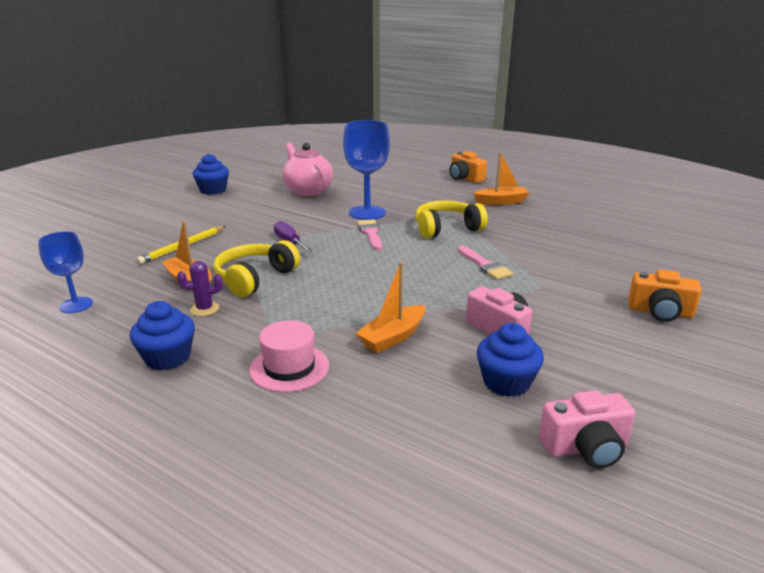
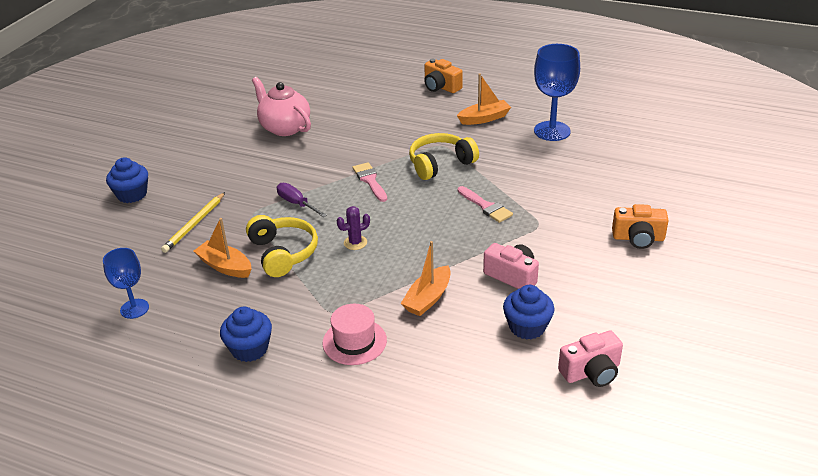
camera: 10 degrees left, 10 degrees up
(204, 309) = (254, 294): purple cactus -> purple cactus (355, 243)
(213, 190) = (183, 140): blue cupcake -> blue cupcake (132, 194)
(254, 278) = (283, 253): yellow headphones -> yellow headphones turned 135 degrees clockwise
(367, 213) = (357, 152): blue goblet -> blue goblet (552, 131)

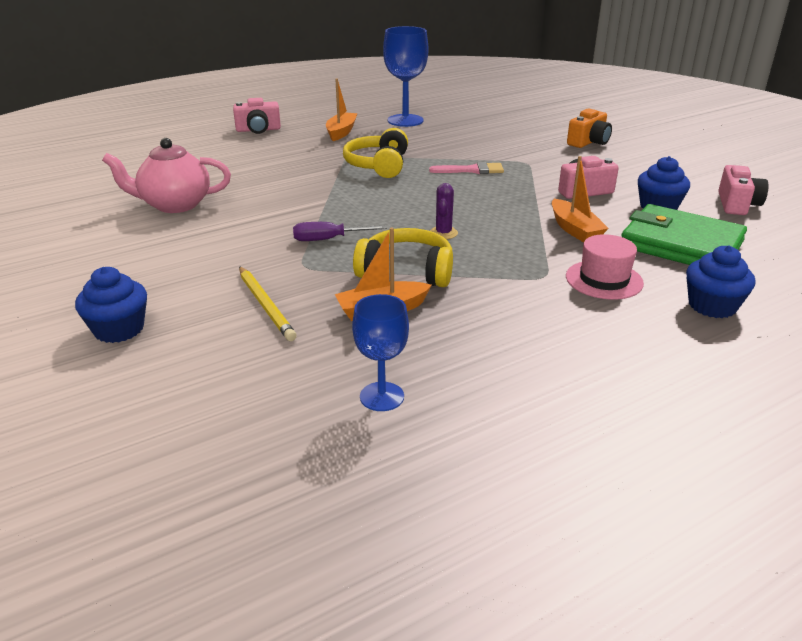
camera: 55 degrees left, 5 degrees down
(249, 349) = (556, 339): blue cupcake -> blue cupcake (712, 306)
(370, 180) = (351, 197): pink brush -> none
(441, 87) = (258, 130): orange camera -> pink camera
(460, 362) = (681, 244): none -> green wallet

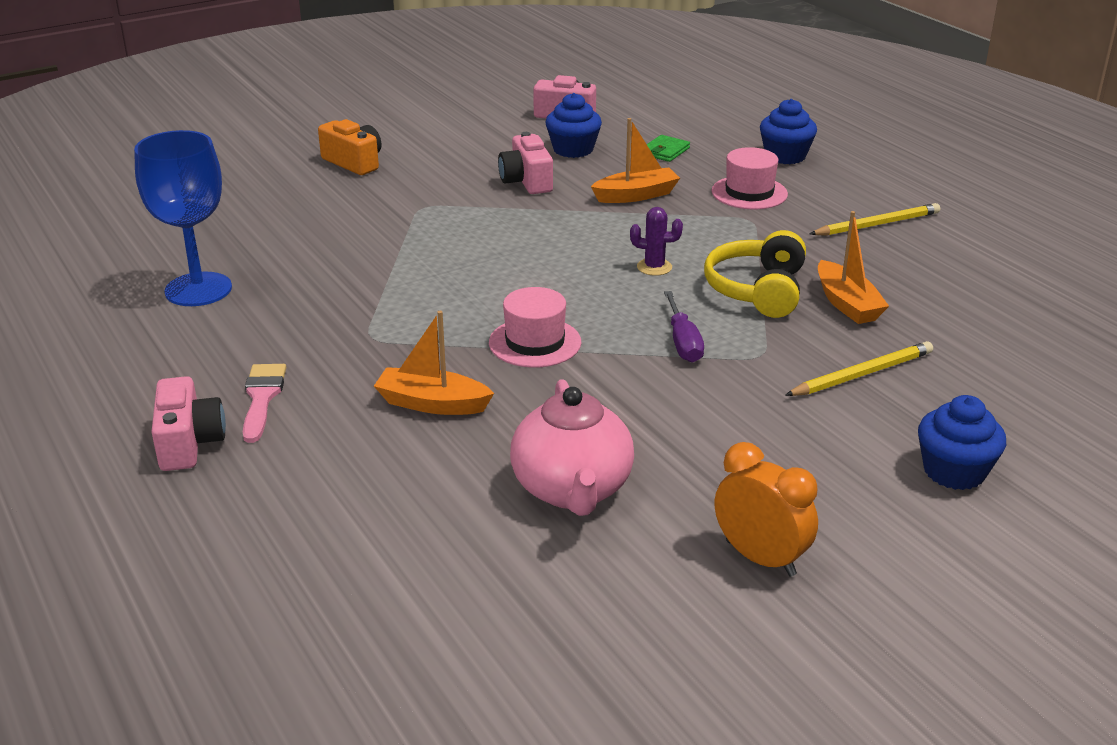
camera: 90 degrees left, 0 degrees up
(78, 251) = (760, 558): none -> orange clock
(336, 195) = (535, 342): none -> pink hat
(341, 132) = (240, 349): orange boat -> orange boat (432, 404)
(378, 165) = (417, 311): yellow headphones -> none
(382, 396) = (993, 302): blue goblet -> none
(472, 170) = (447, 243): pink brush -> pink brush (262, 398)
(554, 345) = (876, 224): none -> yellow pencil
(681, 244) = (665, 151): green wallet -> green wallet, size x0.40

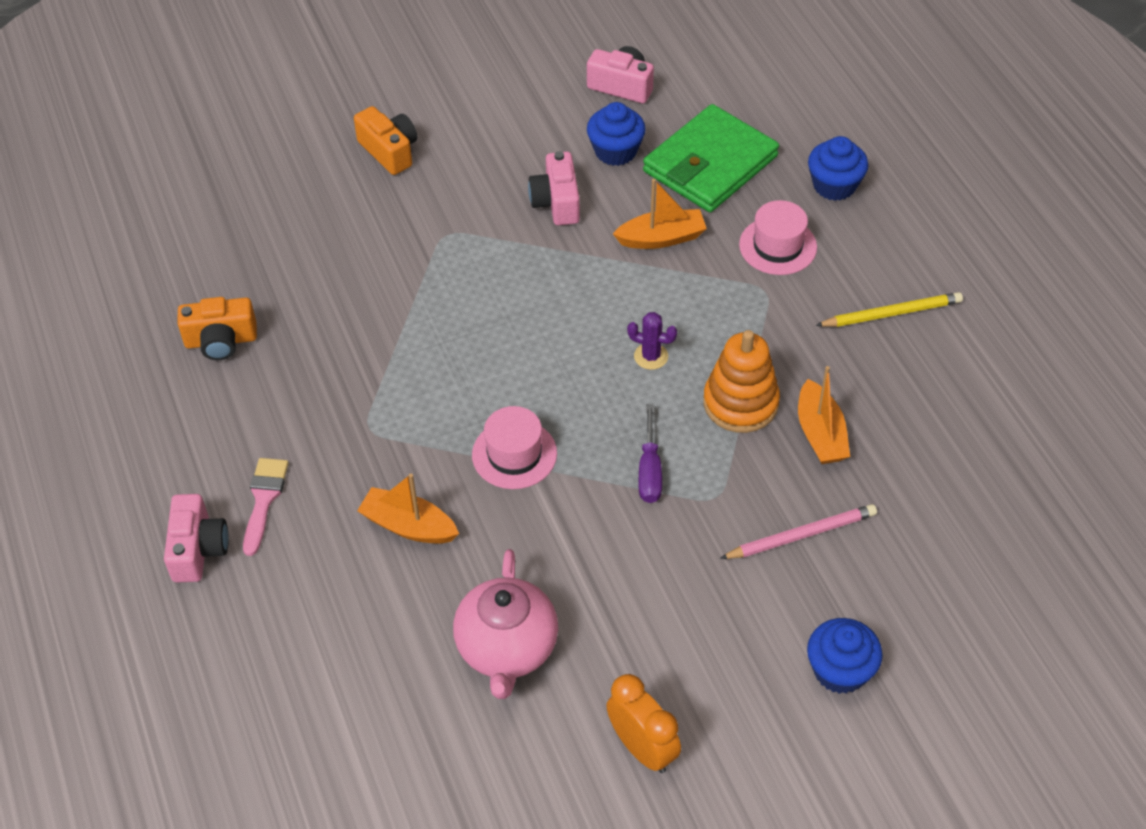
camera: 10 degrees right, 20 degrees up
(198, 289) = (221, 341): blue goblet -> orange camera
(665, 151) = (710, 164): green wallet -> green wallet, size x2.48
(757, 290) = (740, 403): yellow headphones -> orange stacking toy
(861, 374) = (801, 535): yellow pencil -> pink pencil

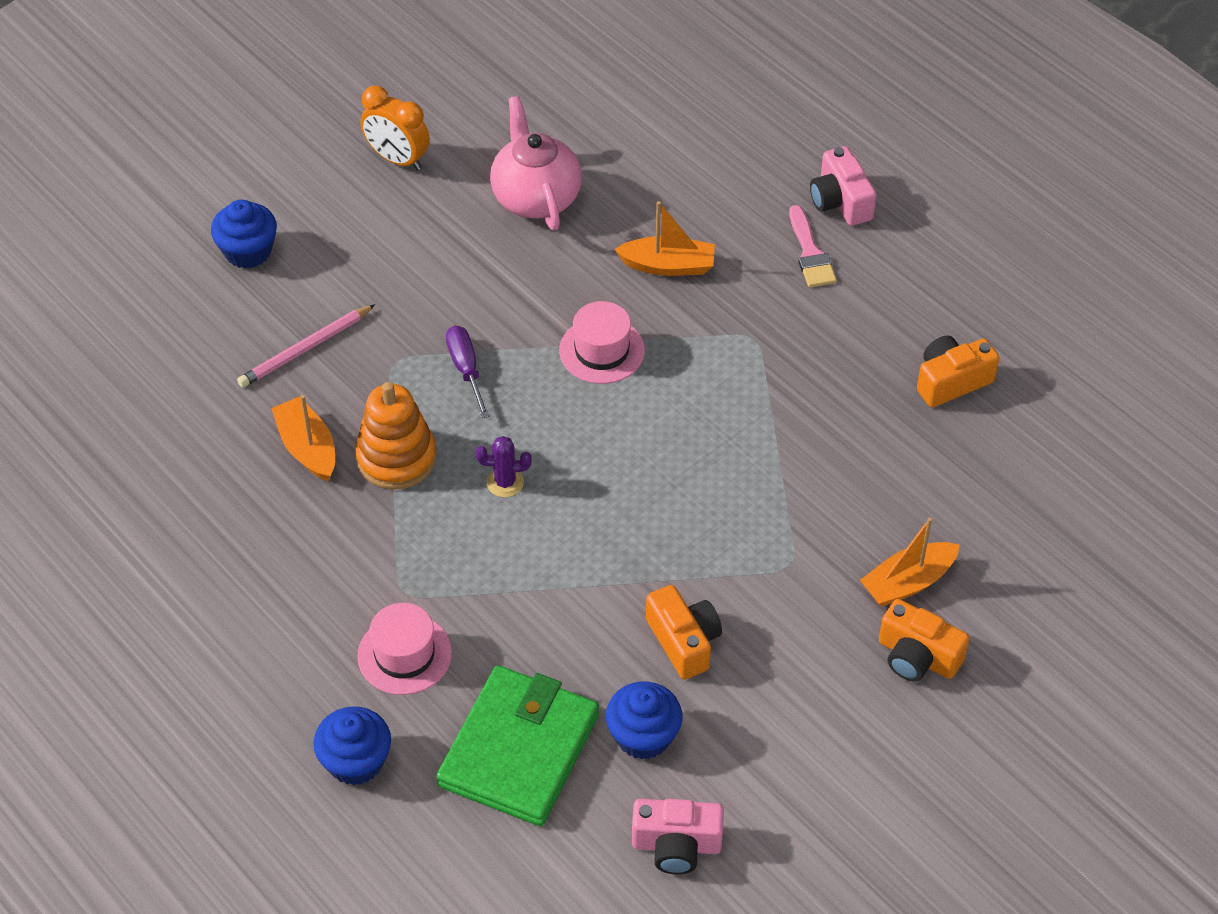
camera: 160 degrees right, 0 degrees up
(556, 202) = (684, 641): pink camera -> orange camera
(661, 238) = (543, 627): orange boat -> orange boat (908, 582)
(891, 313) = (256, 603): yellow pencil -> none

